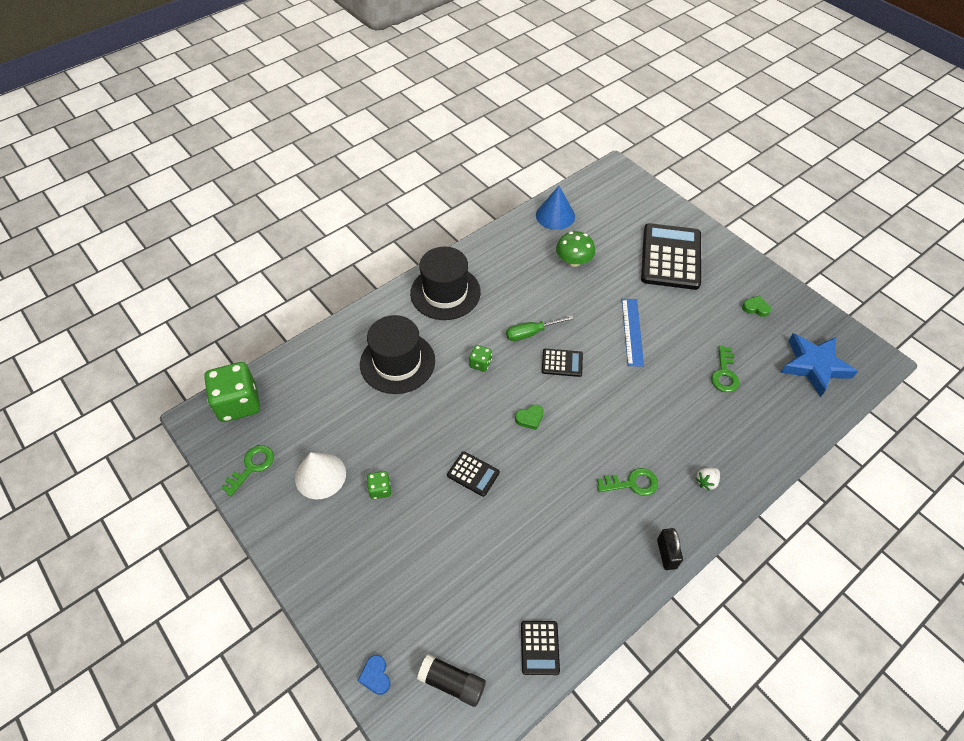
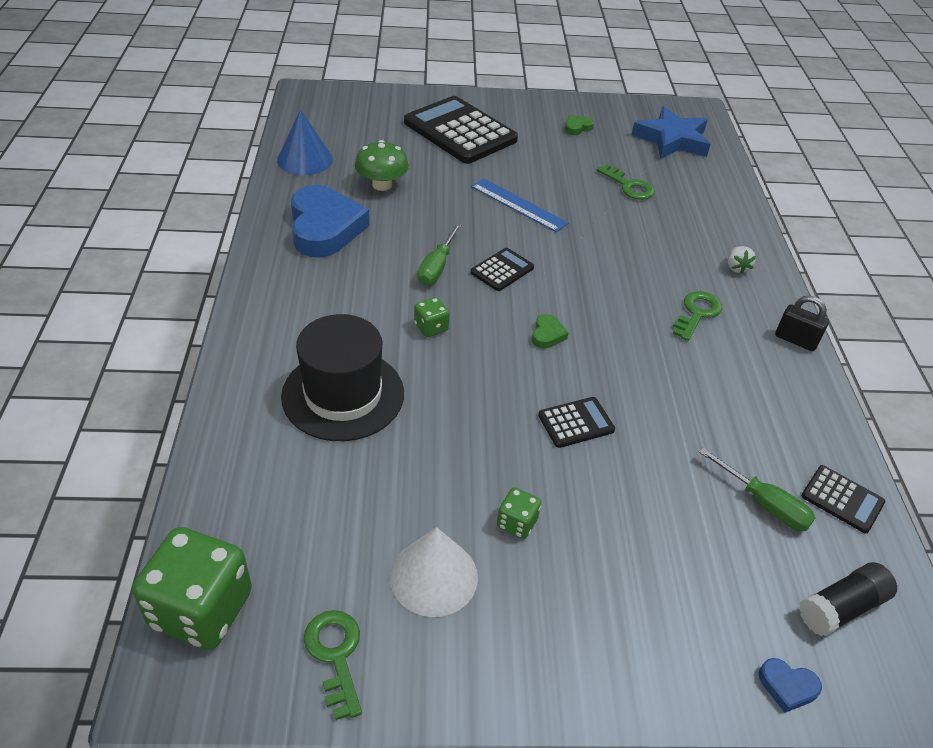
camera: 55 degrees left, 10 degrees down
(445, 292) = (293, 294): black hat -> none
(497, 604) = (765, 504): none -> green screwdriver
(508, 266) = (325, 228): none -> blue heart

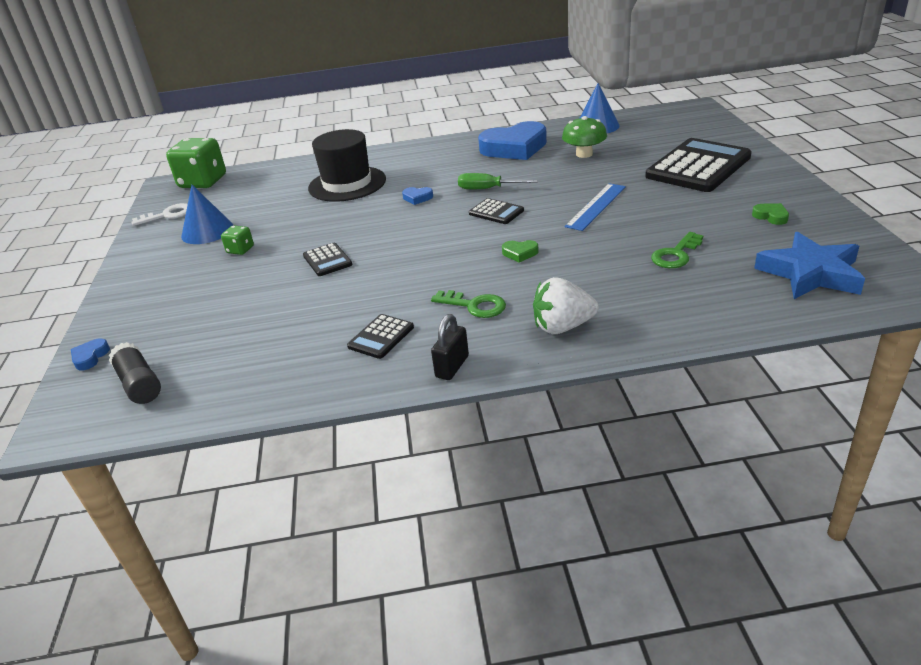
camera: 90 degrees right, 10 degrees down
(335, 655) = (167, 215): green key -> white key
(431, 327) = (417, 198): green dice -> blue heart
(433, 576) = (207, 231): white cone -> blue cone
(547, 334) = (422, 239): green heart -> green heart (520, 253)
(736, 268) = (562, 327): white strawberry -> white strawberry, size x1.81
(765, 504) = (242, 347): green screwdriver -> none
(842, 499) = (242, 390): black calculator -> black calculator (381, 337)

